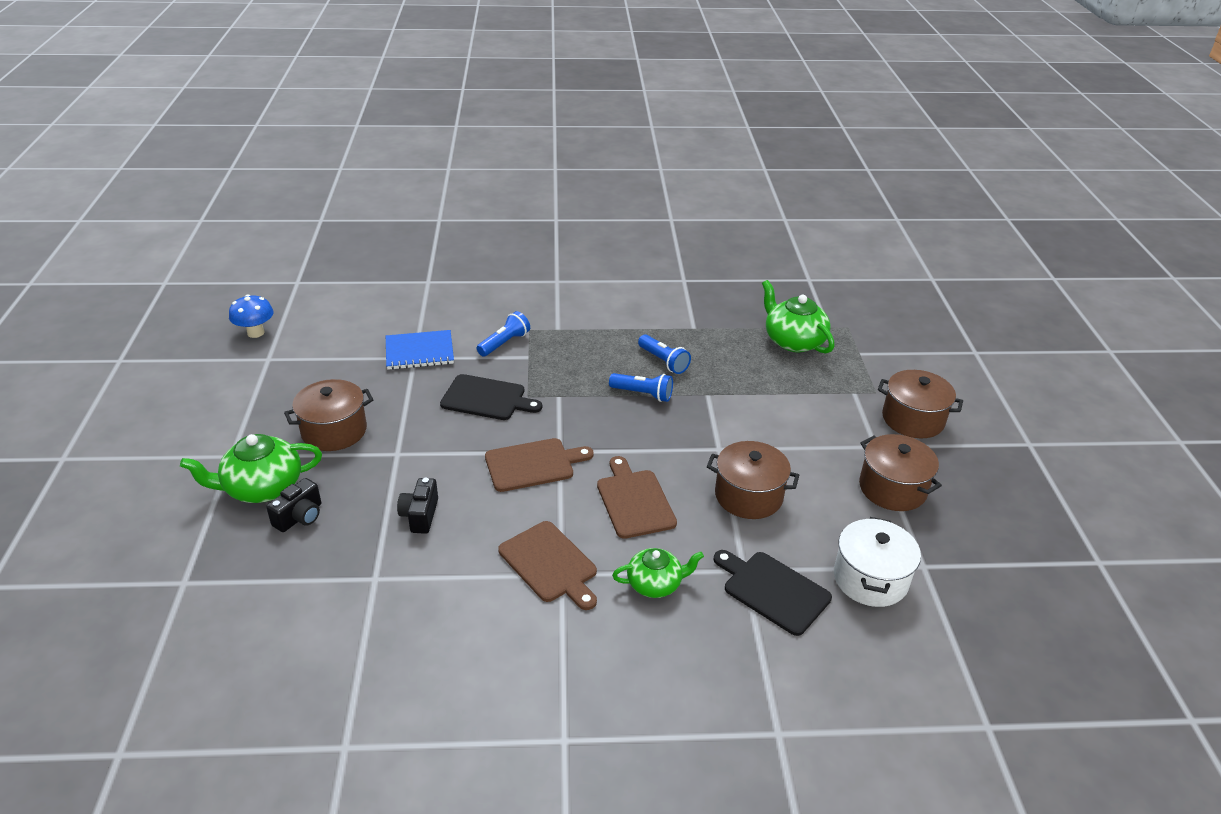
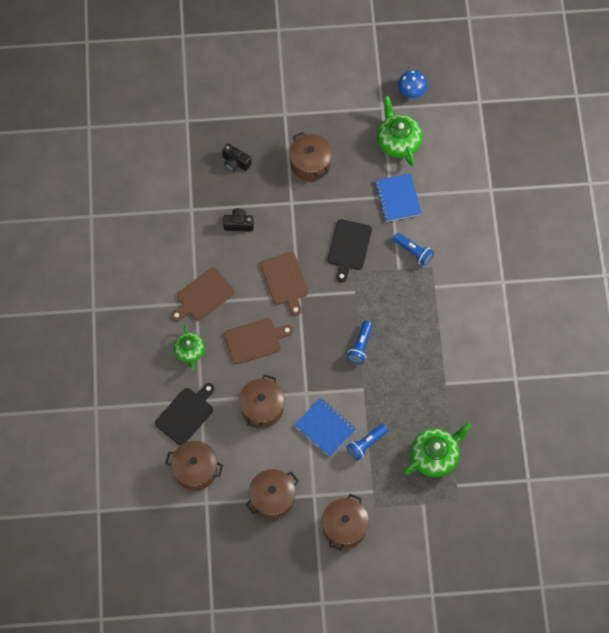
camera: 90 degrees right, 30 degrees up
(262, 487) = (258, 137): green teapot -> green teapot (398, 141)
(663, 361) = (400, 360): blue flashlight -> blue flashlight (366, 444)
(771, 432) = (325, 428): none -> blue notebook
(870, 579) = (195, 470): white pot -> brown pot

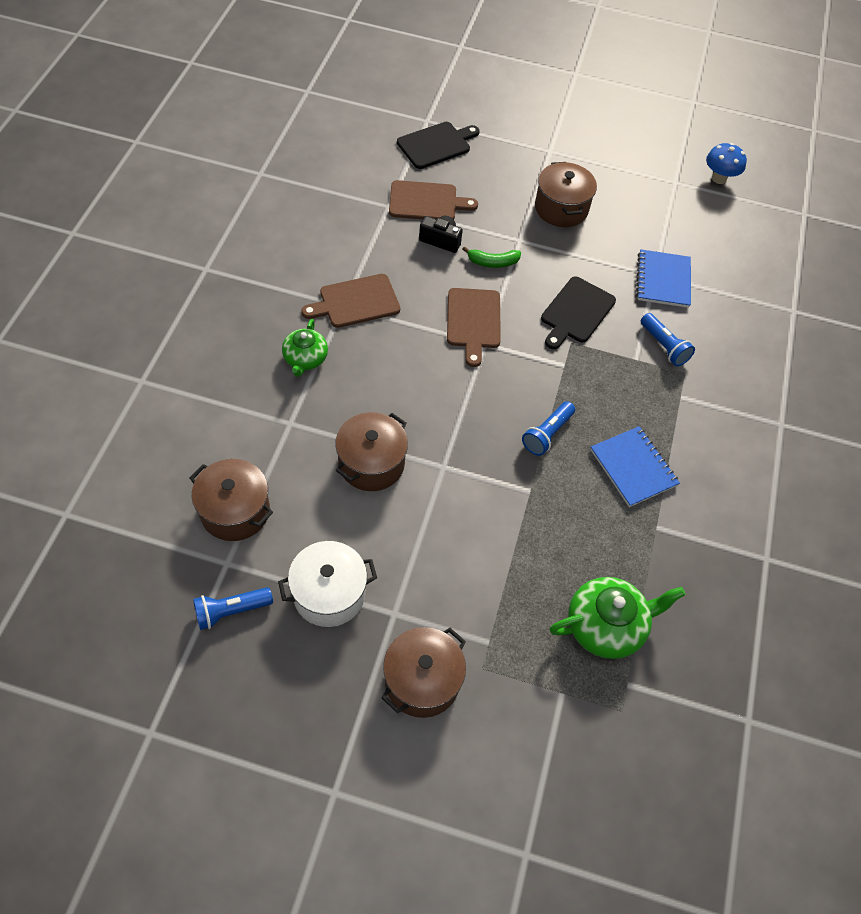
camera: 15 degrees right, 10 degrees down
(186, 414) = (260, 433): black cutting board -> black cutting board (436, 145)
(235, 162) = (466, 178): black camera -> none
(255, 340) = (401, 376): brown cutting board -> brown cutting board (426, 202)
(272, 498) = (329, 594): brown pot -> white pot
(280, 228) = (493, 262): none -> green banana
(325, 428) = (452, 523): blue notebook -> blue notebook (633, 467)
(366, 444) = (505, 568): blue flashlight -> blue flashlight (231, 611)
(398, 141) = (684, 221): green teapot -> none

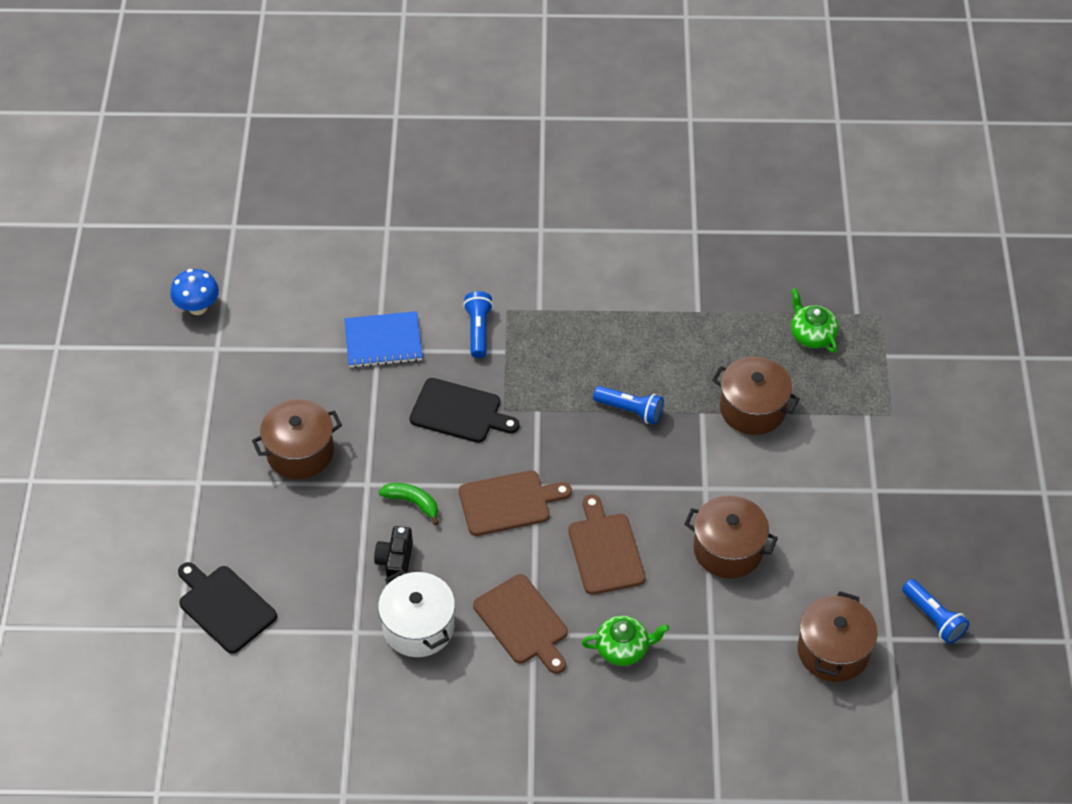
camera: 100 degrees left, 5 degrees down
(329, 594) = (880, 545): white pot -> white pot (418, 627)
(422, 681) = (924, 454): brown pot -> brown pot (752, 409)
(426, 202) = (335, 592): brown cutting board -> brown cutting board (605, 550)
(493, 262) = (413, 503): green banana -> green banana turned 45 degrees counterclockwise
(606, 626) = (812, 335): green teapot -> green teapot, size x0.65
(633, 467) = (640, 336): blue notebook -> none
(664, 346) = (478, 330): blue flashlight -> blue flashlight turned 45 degrees counterclockwise

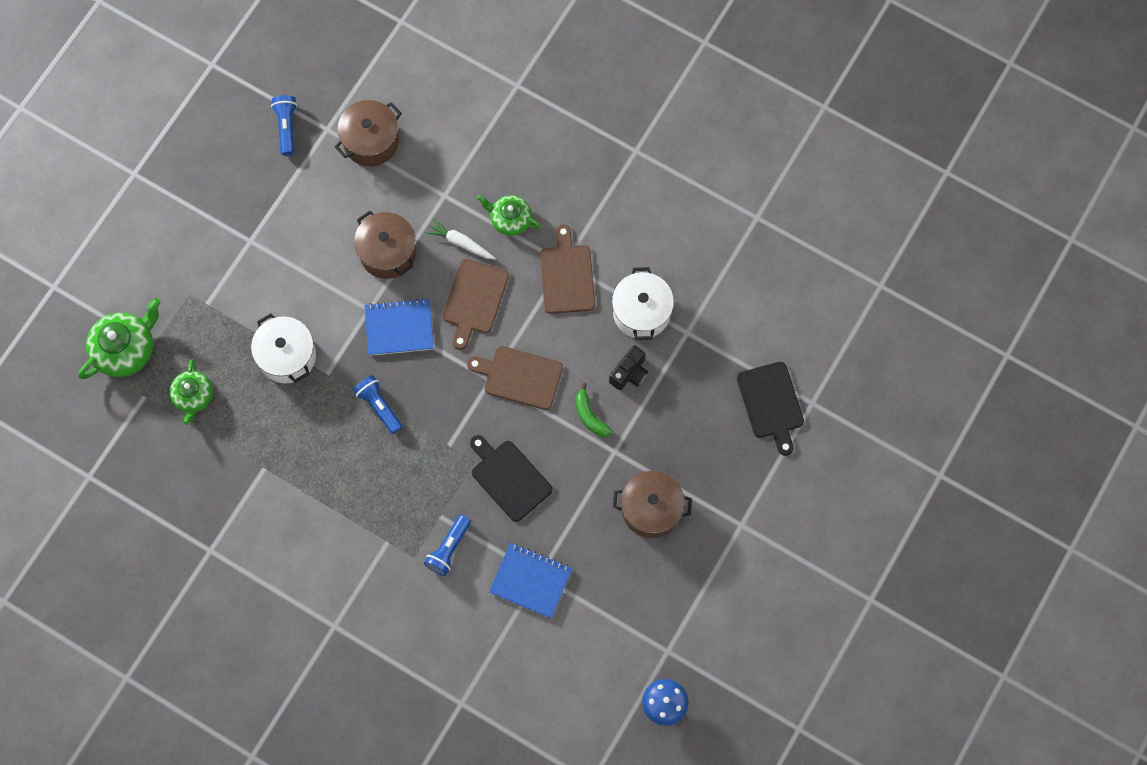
camera: 150 degrees left, 20 degrees up
(659, 597) = (460, 243): none -> white carrot
(662, 486) = (399, 328): none -> blue notebook
(752, 409) = (287, 356): brown pot -> white pot
(908, 341) = (125, 349): none -> green teapot

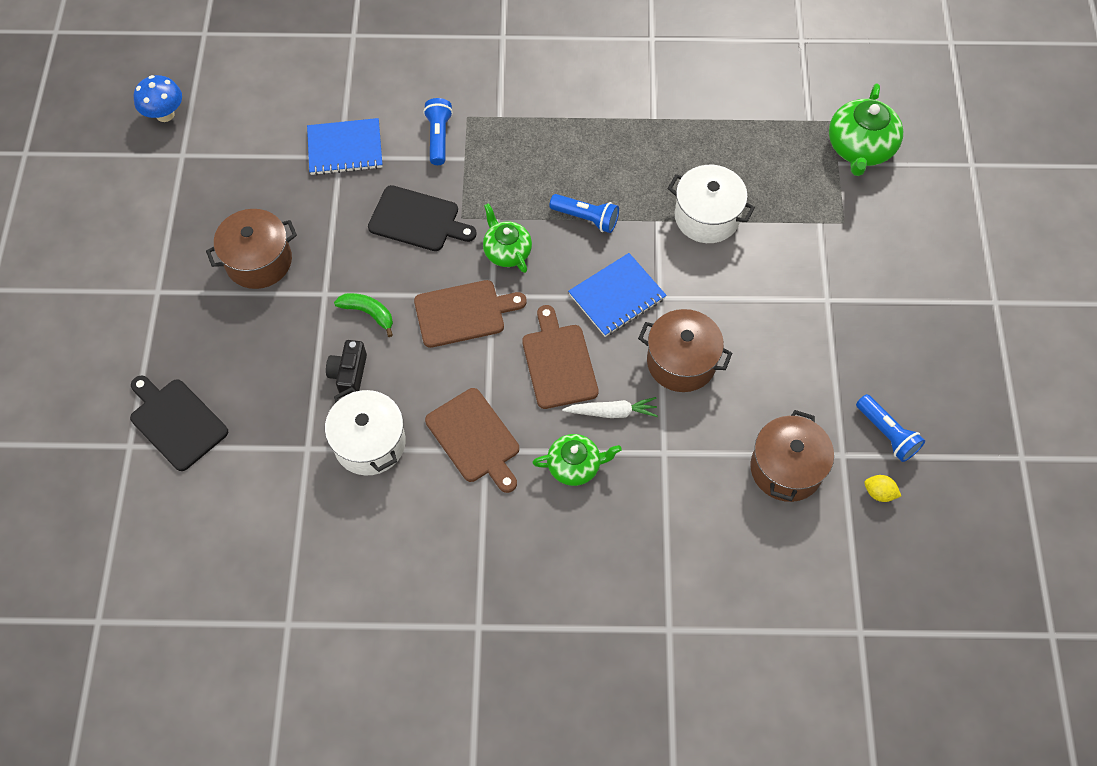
camera: 150 degrees right, 10 degrees down
(193, 396) = (765, 142): green teapot -> green teapot (507, 251)
(323, 93) = (879, 493): none -> yellow lemon

